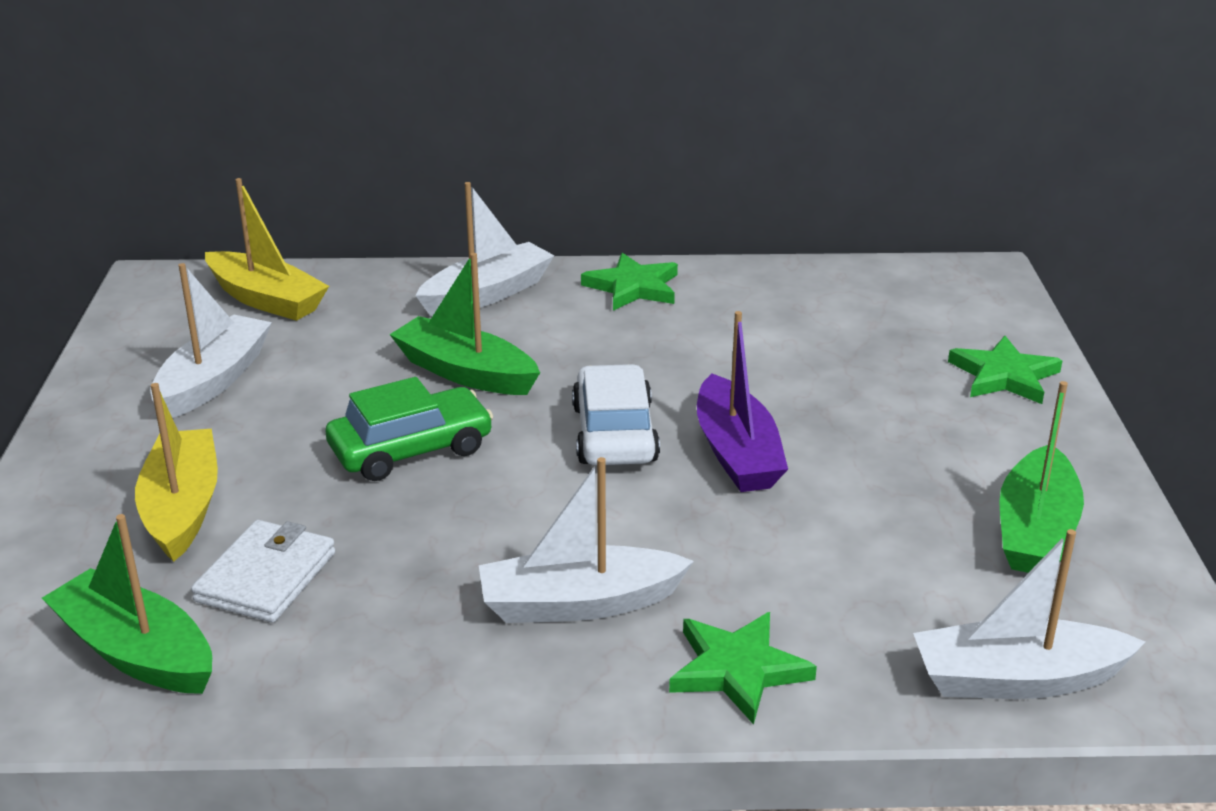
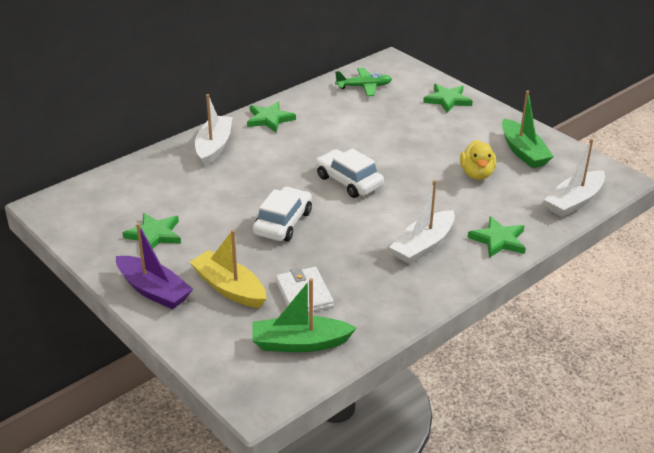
camera: 40 degrees left, 5 degrees up
(213, 380) = (154, 235): white boat -> green star
(266, 300) = (118, 190): yellow boat -> none
(411, 449) = (283, 223): green car -> white car
(465, 372) = (256, 183): green boat -> none
(737, 453) = (400, 168): purple boat -> purple boat (154, 290)
(870, 297) = (364, 87): none -> green plane
(873, 527) = (476, 174): none -> yellow duck

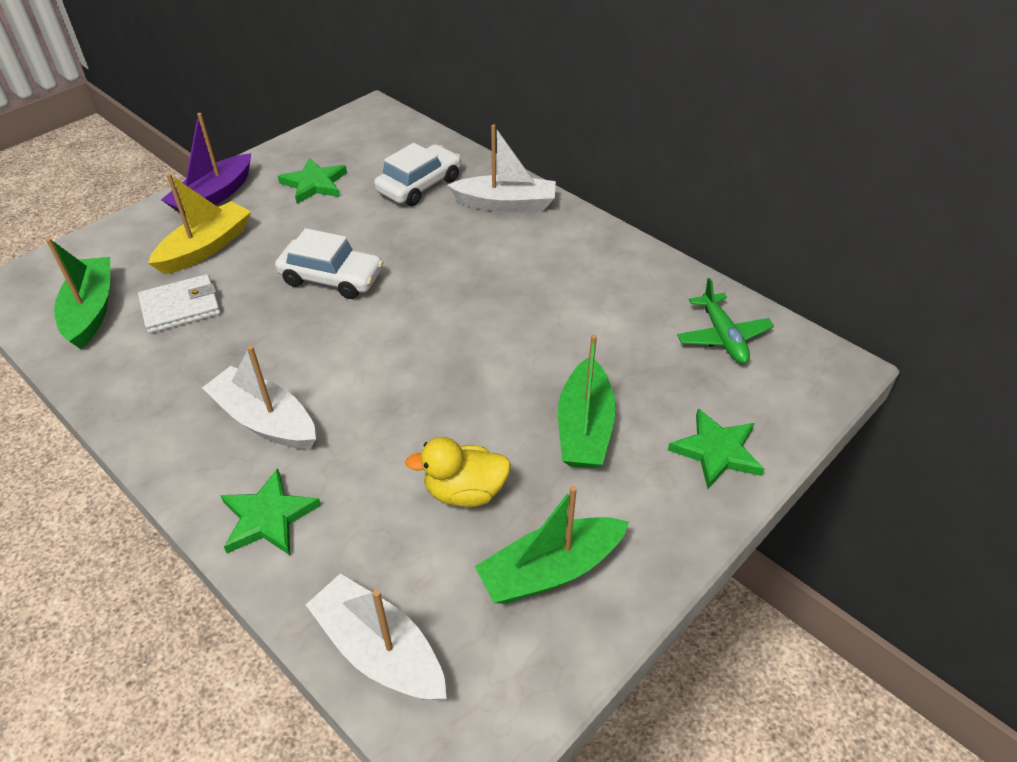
camera: 85 degrees right, 10 degrees up
(269, 119) = (588, 244): green star -> none
(348, 181) = (432, 333): white car -> white car (419, 185)
(431, 135) = (584, 428): none -> green boat

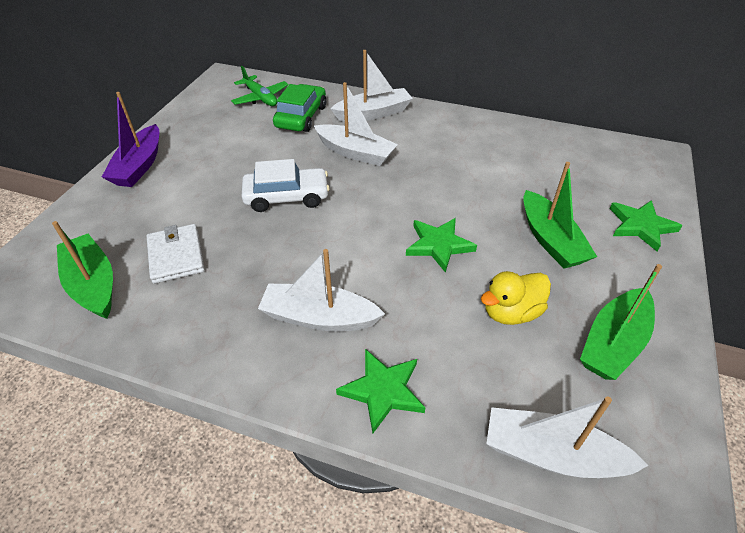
camera: 25 degrees left, 0 degrees up
(181, 307) = (176, 256): white wallet -> white wallet turned 60 degrees counterclockwise
(206, 247) = (163, 205): yellow boat -> none
(314, 184) = (218, 136): green star -> green star (439, 245)
(419, 185) = (301, 117): white car -> green car
(445, 248) = (355, 153): none -> white boat
(722, 336) = (581, 156): green plane -> green plane (260, 98)

